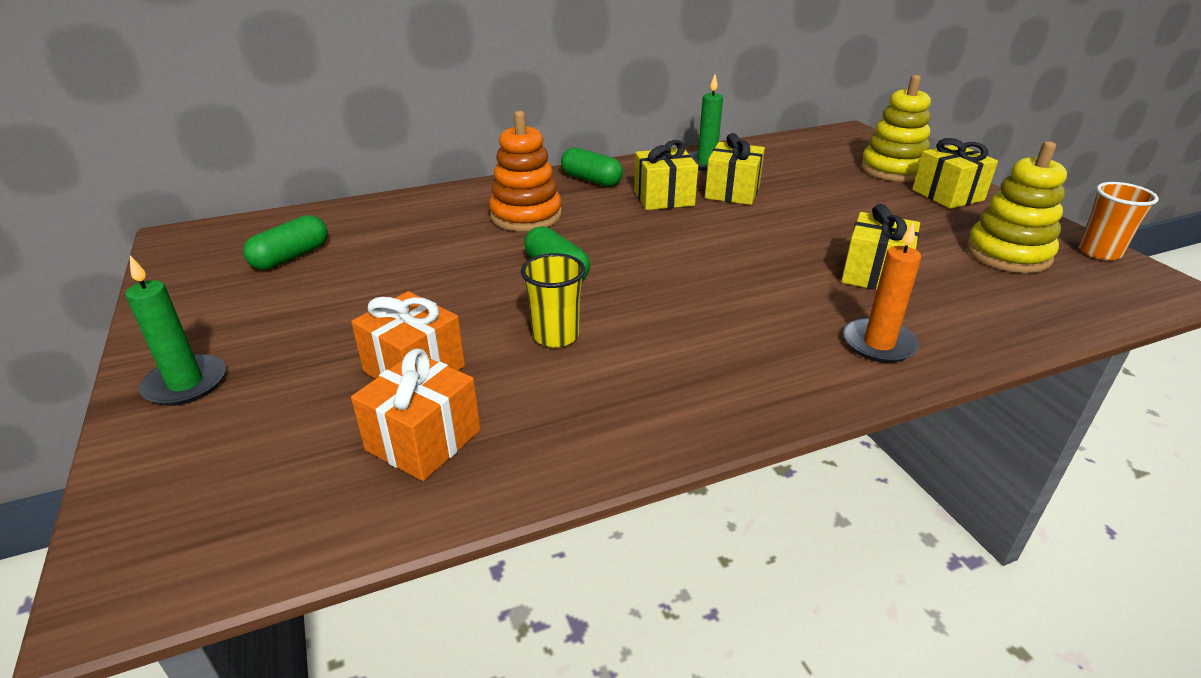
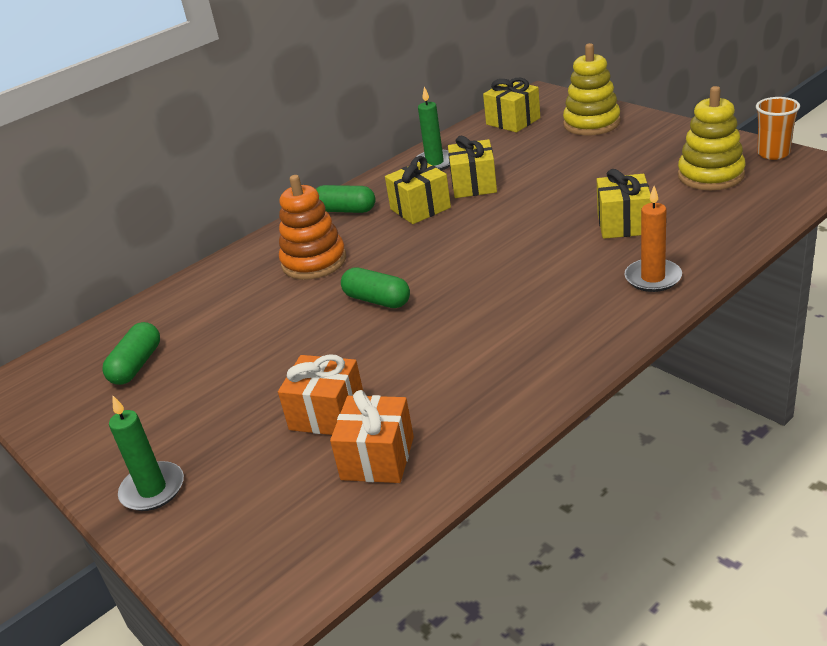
camera: 15 degrees left, 0 degrees up
(556, 336) = (416, 352): yellow cup -> none
(947, 195) = (645, 135): yellow gift -> yellow gift (513, 121)

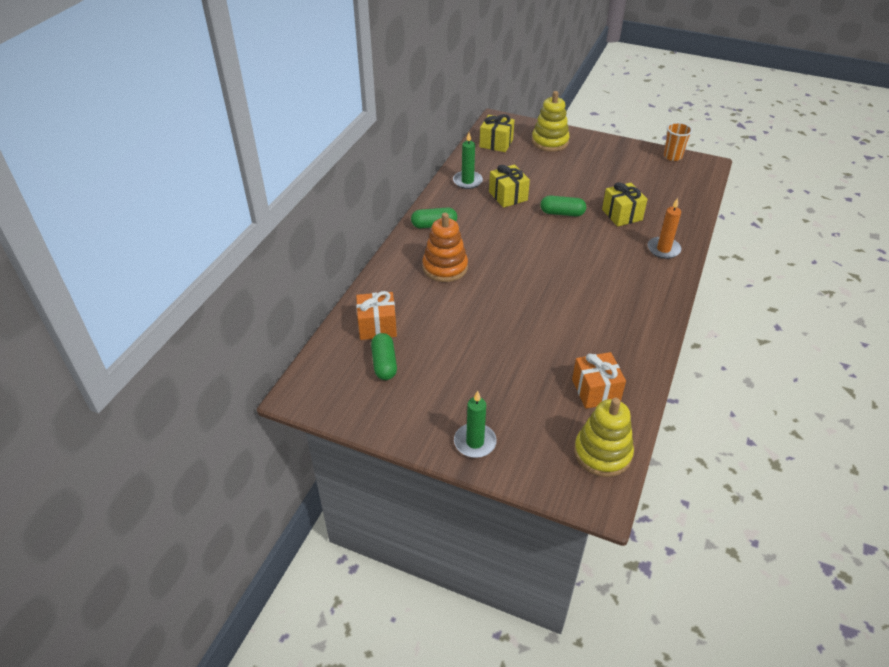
camera: 30 degrees left, 10 degrees up
(327, 414) = (543, 370): orange gift -> orange gift (377, 326)
(377, 300) = (511, 289): green capsule -> green capsule (562, 213)
(420, 208) = (486, 218): yellow gift -> none
(710, 175) = (648, 175): yellow stacking toy -> yellow stacking toy (602, 453)

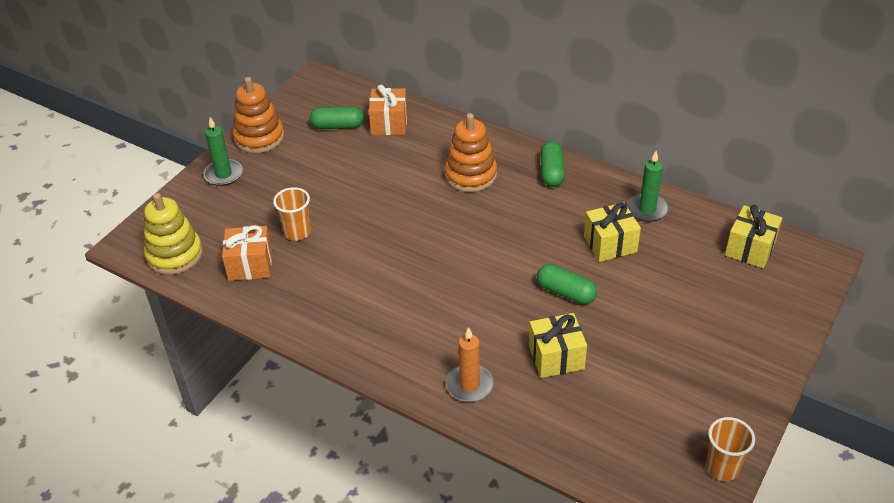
camera: 100 degrees right, 0 degrees up
(409, 425) = (259, 137): none -> orange stacking toy
(544, 366) = (297, 232): none -> orange cup
(550, 142) = (760, 311): yellow stacking toy -> none
(562, 213) = (566, 292): green capsule -> green capsule turned 75 degrees counterclockwise

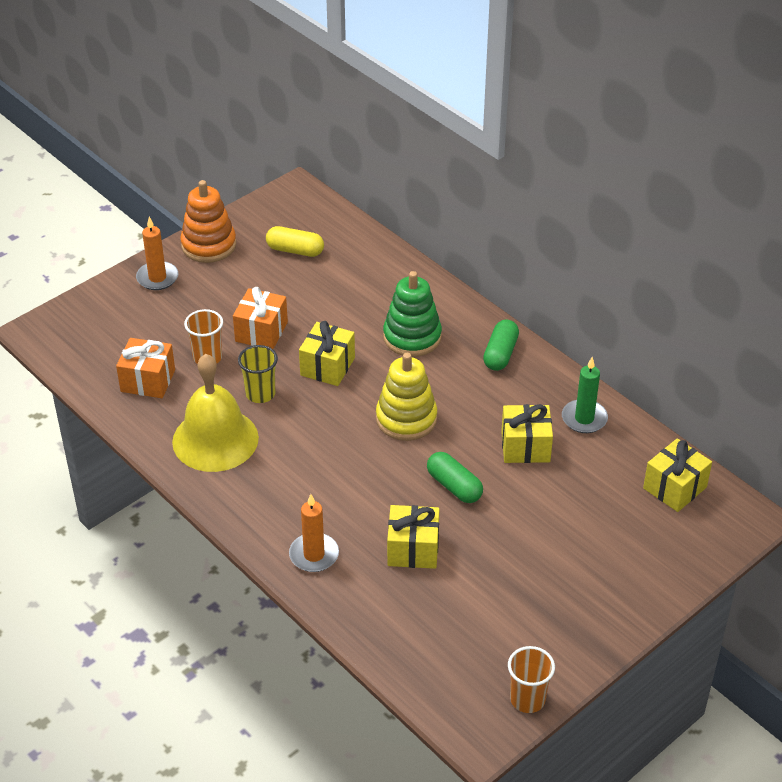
camera: 15 degrees right, 0 degrees up
(174, 255) = (78, 352): yellow stacking toy -> yellow stacking toy (406, 419)
(223, 174) = (157, 278): green candle -> orange candle
(334, 303) = (215, 439): none -> yellow bell
(337, 126) = (295, 250): green capsule -> yellow capsule
(358, 253) = (260, 394): none -> yellow cup
(389, 123) = (351, 259): orange gift -> orange gift (261, 332)
(408, 216) = (327, 366): none -> yellow gift
(470, 175) = (412, 337): orange stacking toy -> green stacking toy

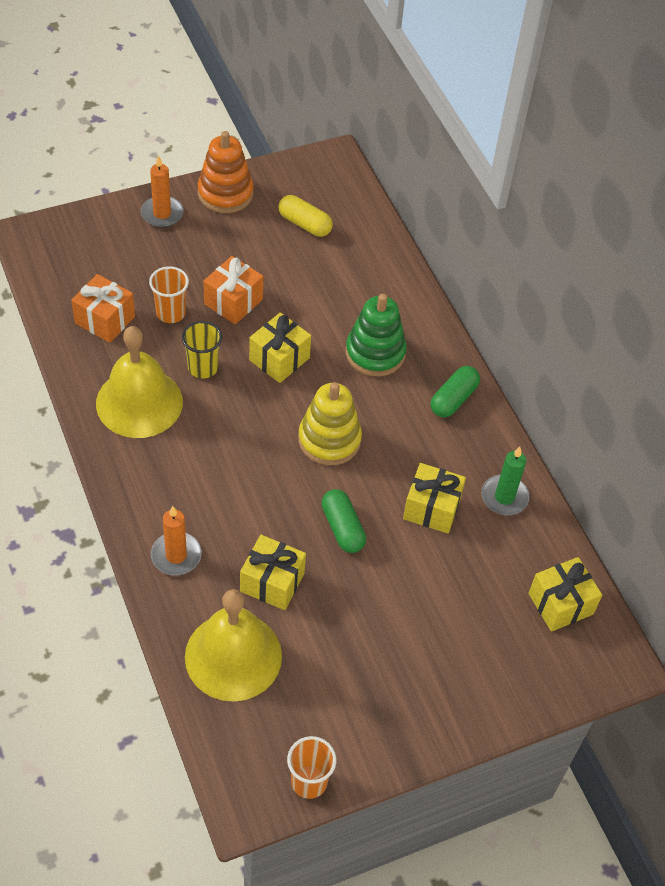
camera: 15 degrees right, 10 degrees up
(408, 620) = (233, 656): none -> yellow bell

